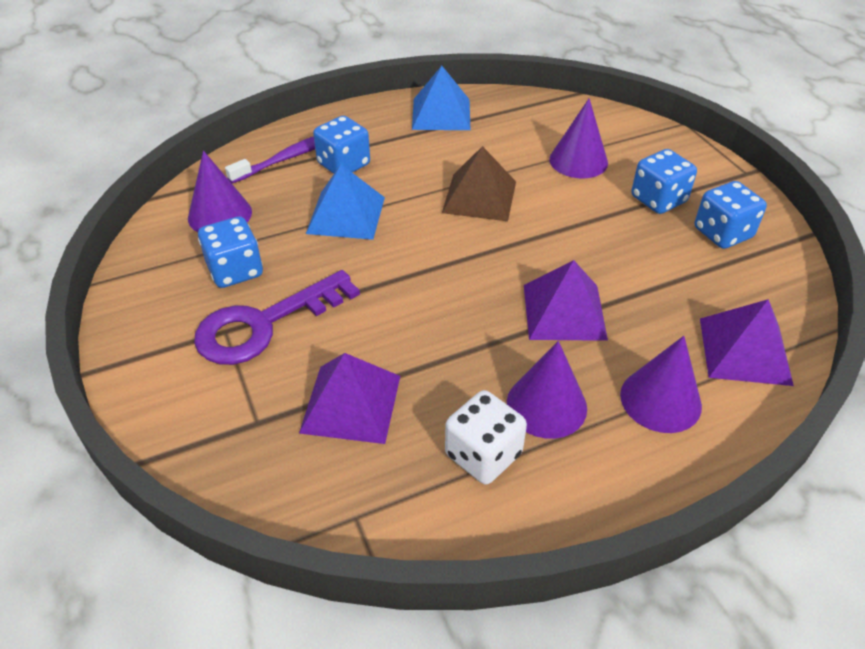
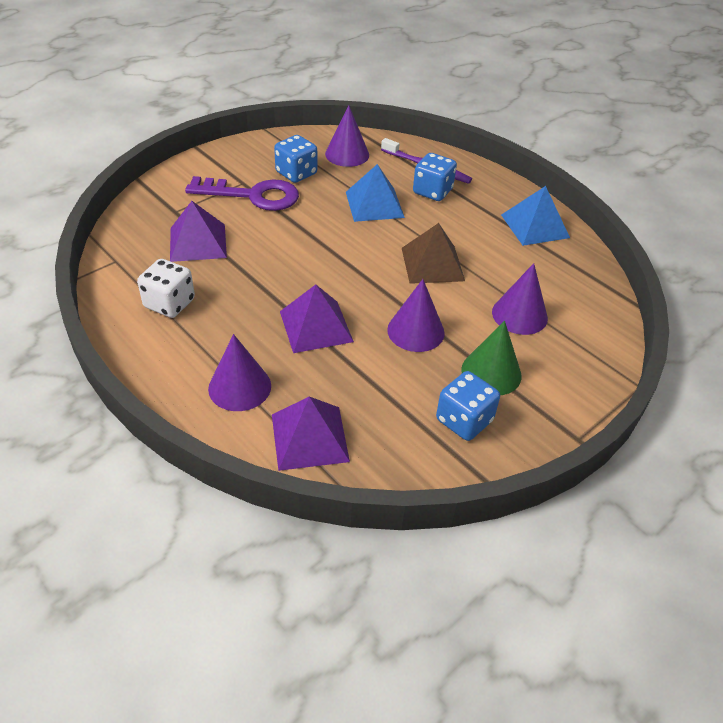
camera: 70 degrees right, 0 degrees up
(264, 324) = (253, 195): purple key -> purple key turned 150 degrees clockwise
(546, 405) = (219, 327): purple cone -> purple cone (415, 331)
(658, 200) = (491, 372): blue dice -> green cone

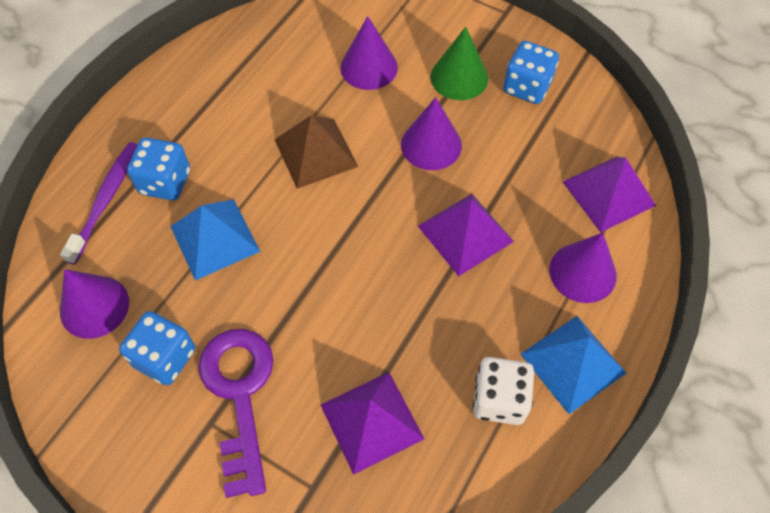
camera: 105 degrees left, 15 degrees up
(535, 226) = (209, 72): blue pyramid -> blue pyramid (573, 363)

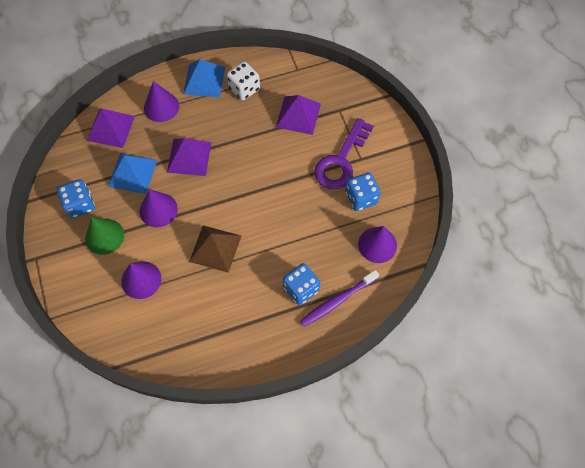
camera: 140 degrees left, 5 degrees up
(215, 239) = (300, 238): blue pyramid -> blue pyramid (132, 173)

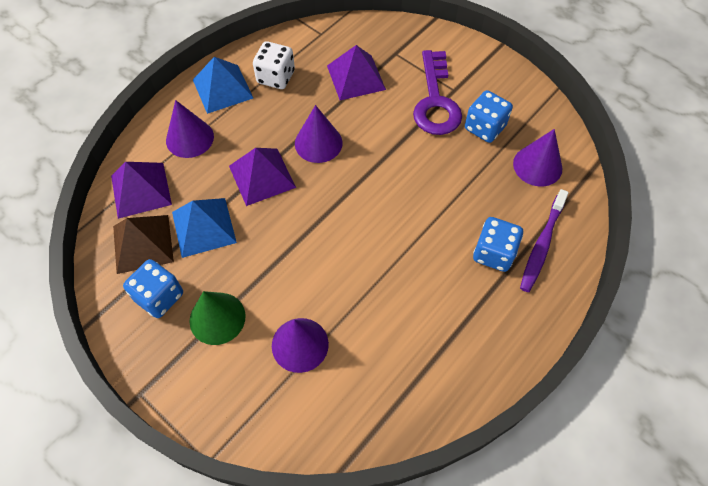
camera: 30 degrees left, 5 degrees down
(158, 210) = (265, 252): purple cone -> purple cone (318, 143)
(215, 248) = (365, 260): brown pyramid -> brown pyramid (143, 243)

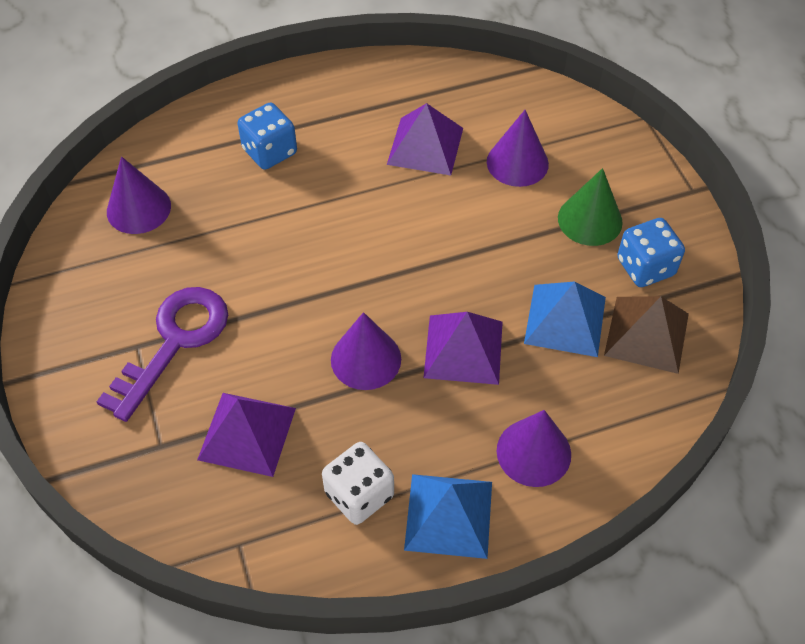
camera: 150 degrees left, 5 degrees down
(141, 190) = (628, 406): purple pyramid -> purple pyramid (425, 146)
(485, 128) = (150, 278): blue dice -> none
(541, 245) = (216, 137): purple toothbrush -> none

